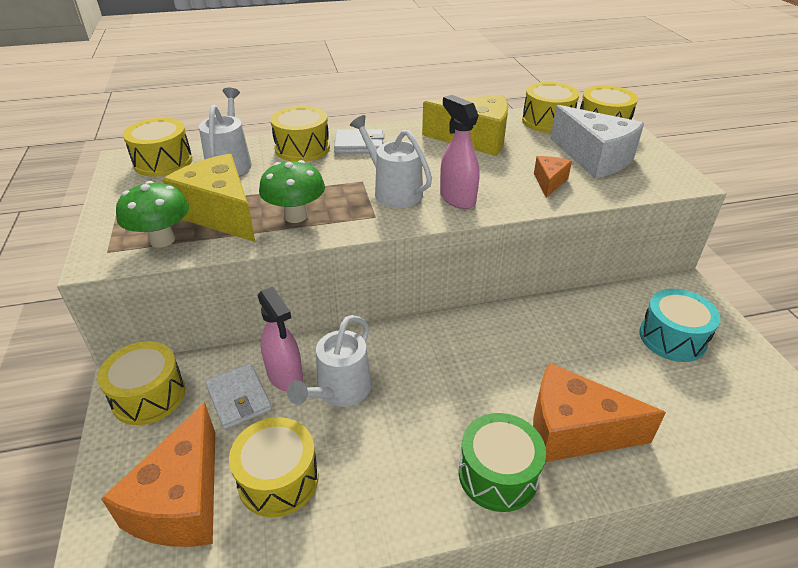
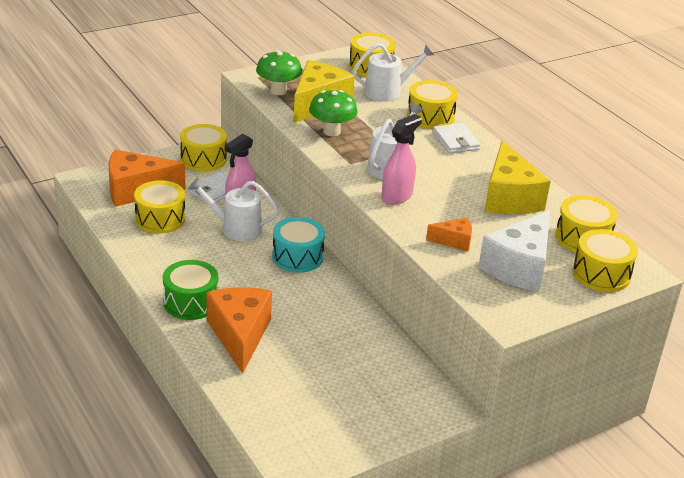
camera: 70 degrees right, 5 degrees down
(672, 338) = (367, 393): turquoise drum -> turquoise drum (297, 257)

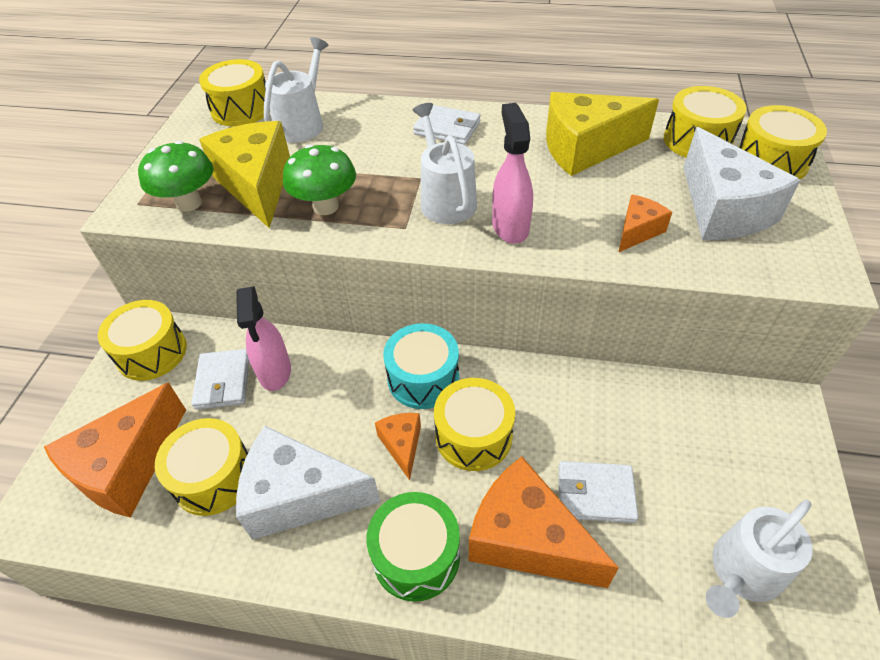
camera: 45 degrees left, 15 degrees up
(180, 250) = (299, 496): none -> white cheese
(236, 229) = (315, 405): white watering can -> white watering can (742, 572)
(246, 269) = (402, 445): none -> orange cheese
(294, 350) = (595, 494): none -> white wallet
(430, 117) = (384, 120): yellow drum -> yellow drum (473, 436)
(509, 197) = (585, 148): yellow cheese -> yellow cheese turned 135 degrees clockwise

